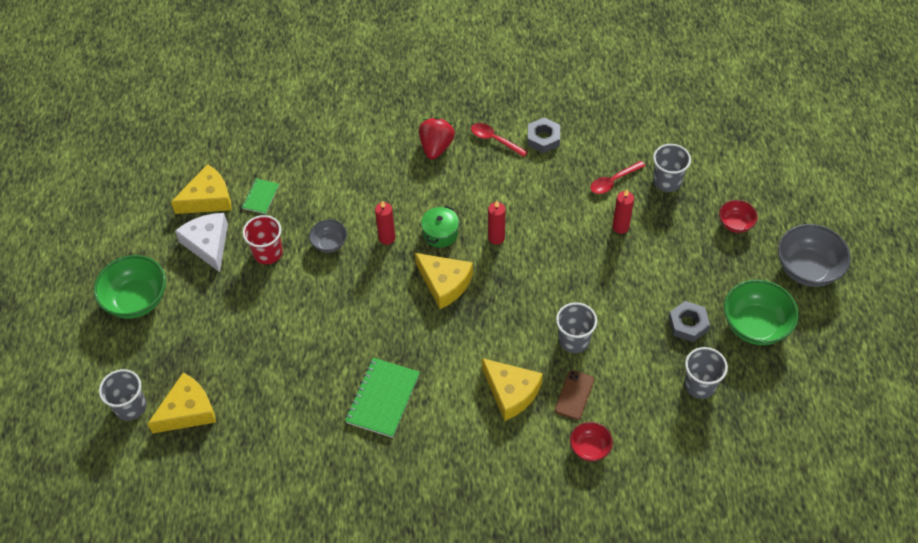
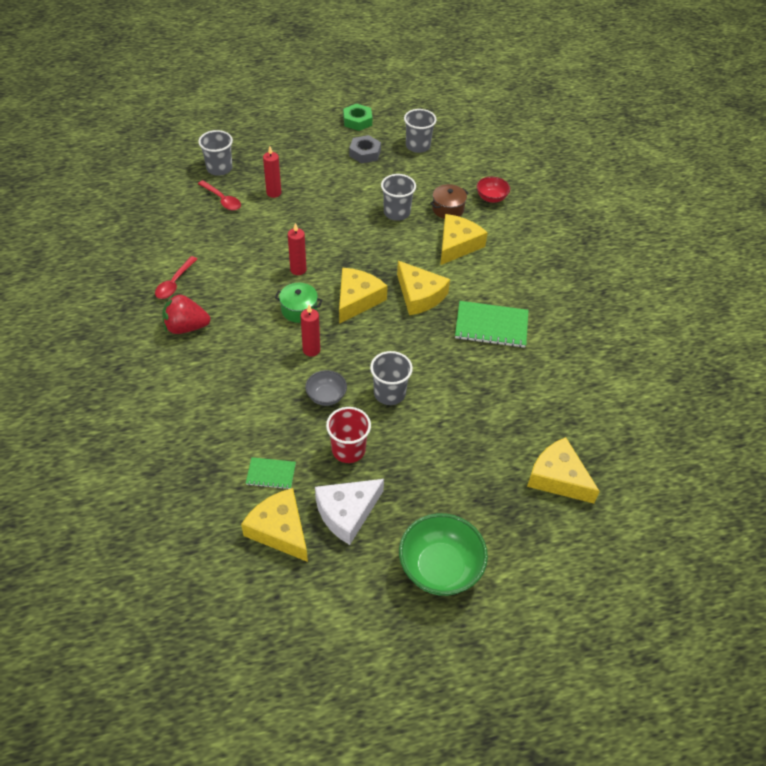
camera: 105 degrees left, 5 degrees down
(130, 407) = (573, 533): grey cup -> grey cup (389, 393)
(440, 340) = (419, 295): none -> yellow cheese
(543, 138) = (171, 248): grey nut -> none
(574, 395) = (448, 209): brown phone -> brown pot
(735, 224) = (261, 131): red bowl -> none
(755, 325) = (357, 121): green bowl -> green nut
(807, 269) = (300, 97): grey bowl -> none

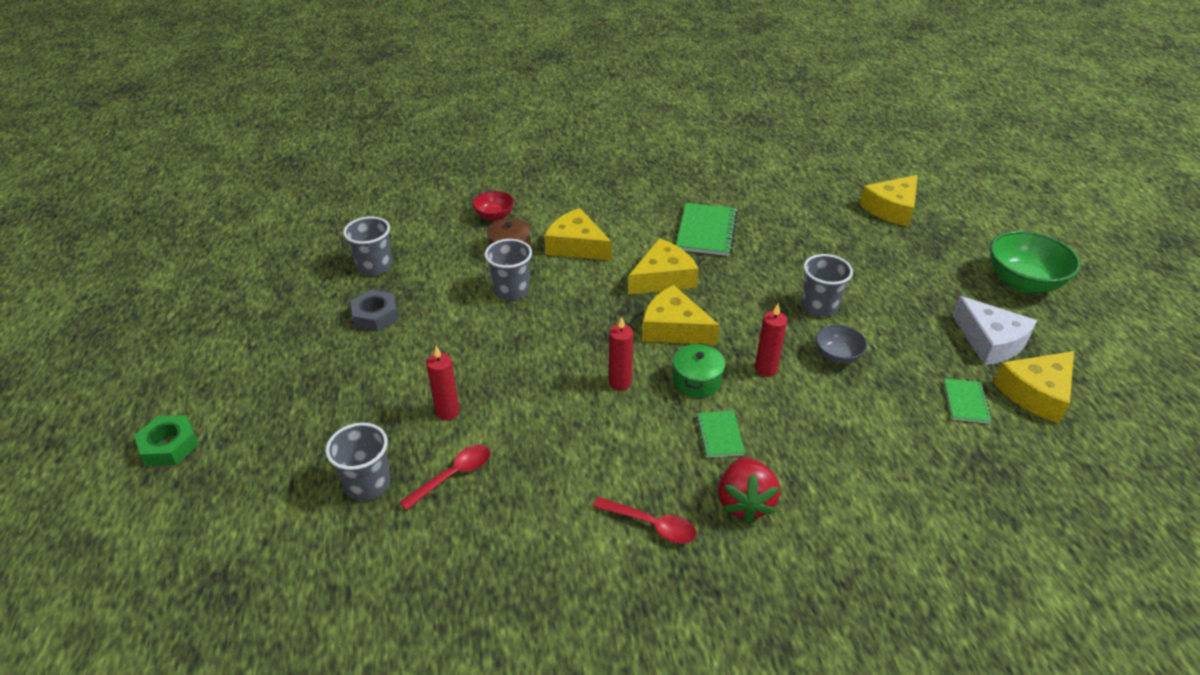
camera: 85 degrees left, 10 degrees down
(245, 319) = (720, 435): none -> green notebook
(348, 450) = (908, 339): red cup -> none
(357, 121) = (294, 321): green nut -> green nut (169, 445)

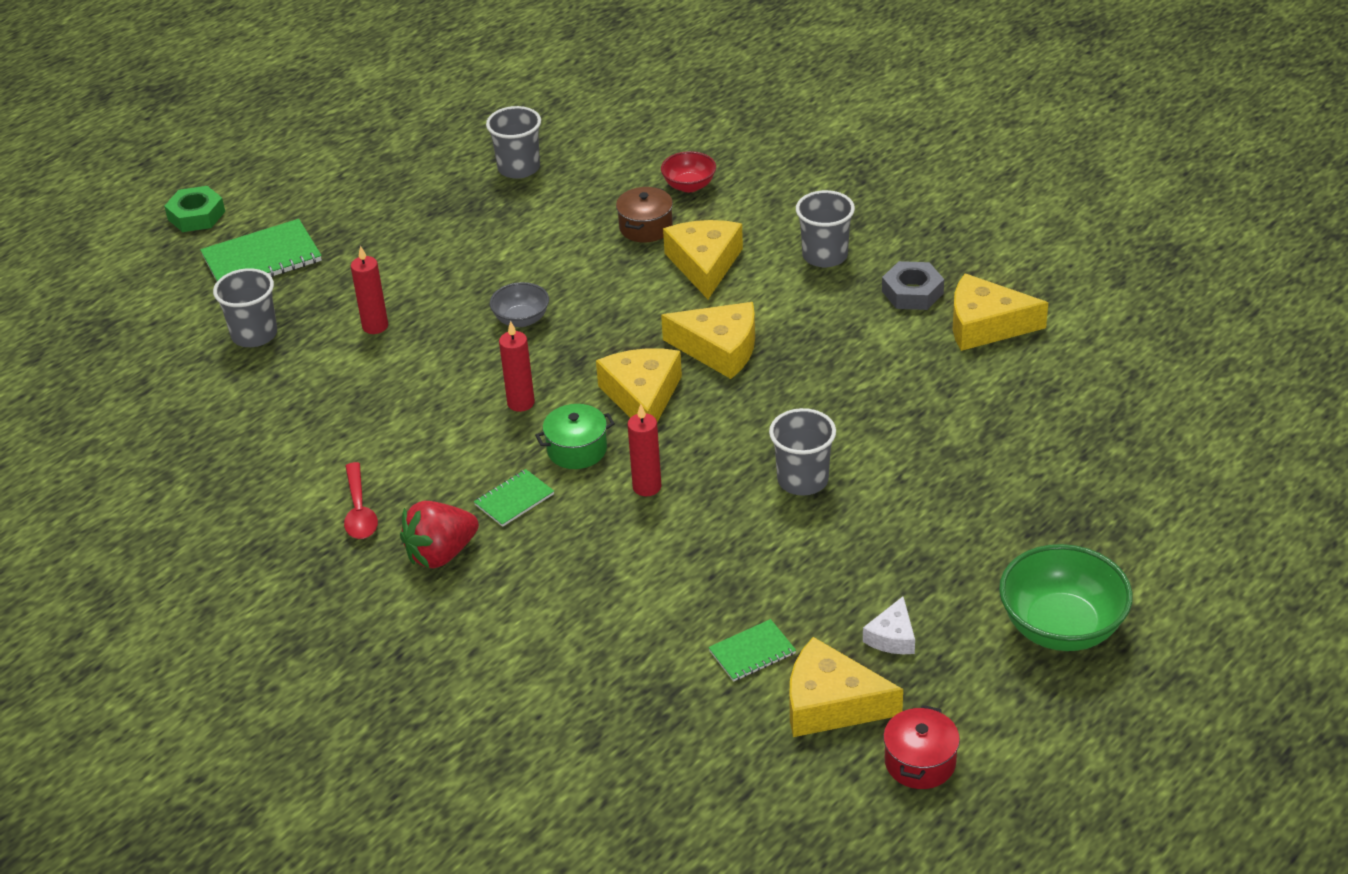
camera: 55 degrees right, 0 degrees up
(375, 315) = (452, 212): grey nut -> grey nut (912, 292)
(453, 476) = (306, 372): red spoon -> none
(511, 290) = (580, 265): grey cup -> grey cup (825, 256)
(706, 231) = (848, 336): green notebook -> green notebook (262, 258)
(837, 356) = (726, 528): grey bowl -> grey bowl (521, 319)
(892, 209) = (1095, 457): yellow cheese -> yellow cheese (985, 325)
(990, 341) = (892, 637): white cheese -> white cheese, size x0.55
(1110, 384) = (920, 762): none -> red pot

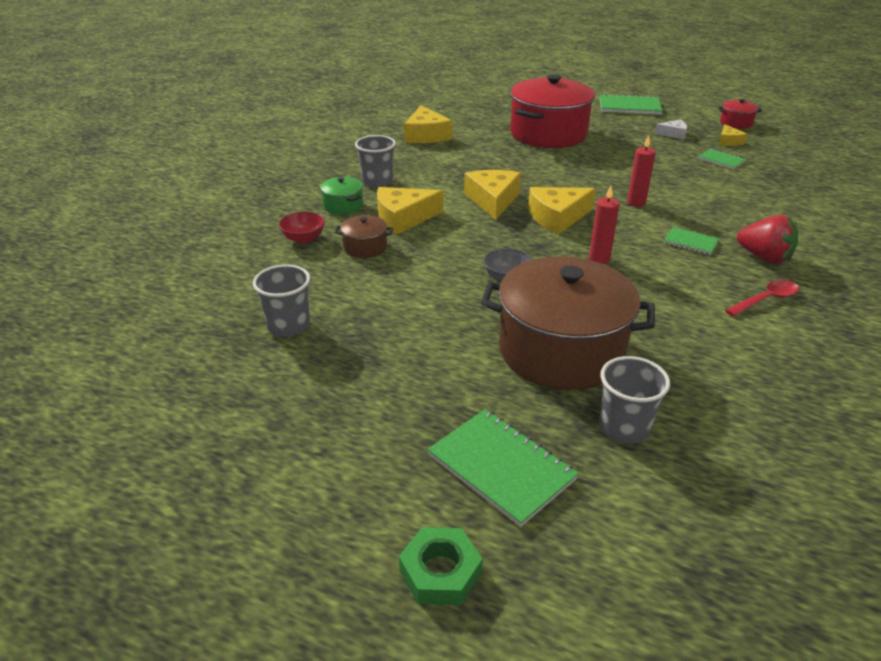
camera: 110 degrees left, 5 degrees down
(375, 326) = (561, 350): red candle -> brown pot
(577, 449) = (625, 230): green pot -> green pot (343, 206)
(803, 480) = (589, 164): grey cup -> none
(831, 703) = (728, 141): yellow cheese -> yellow cheese, size x0.55
(912, 292) = (405, 154): grey nut -> none
(946, 467) = (548, 134): none -> red pot
(1061, 627) = (629, 107): green bowl -> green notebook

